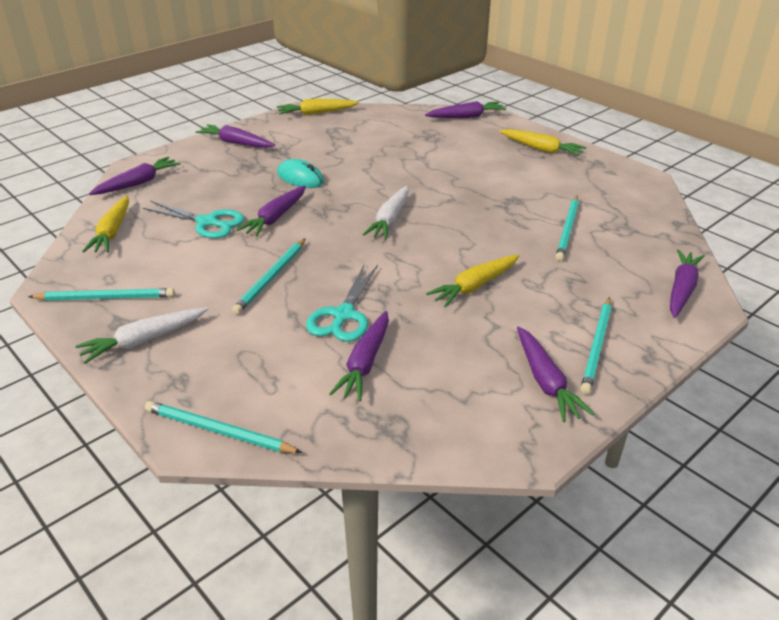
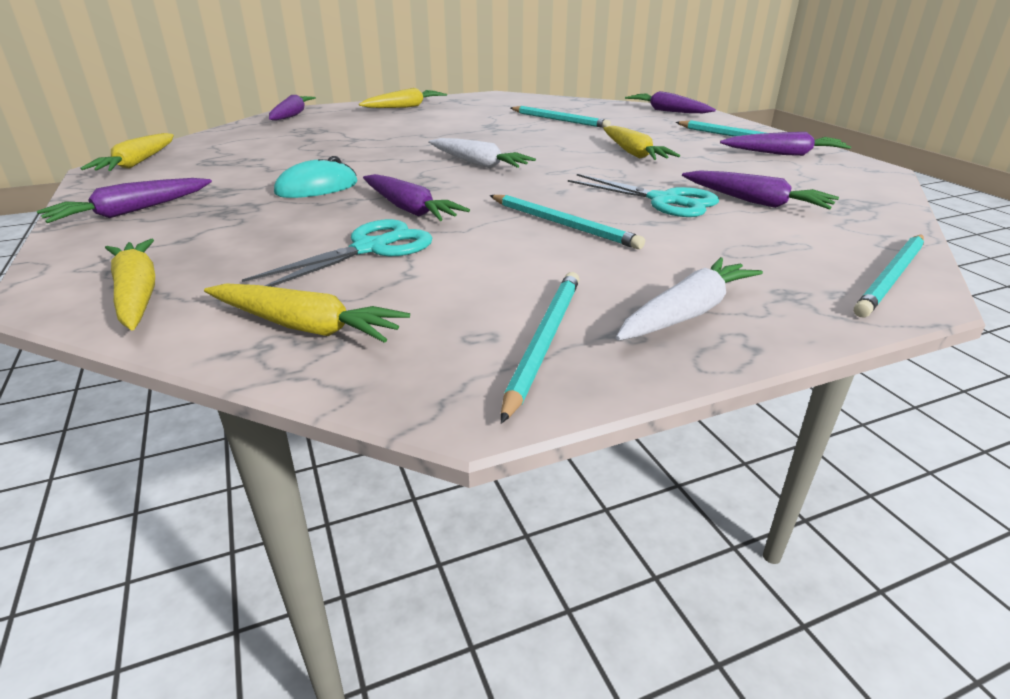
camera: 70 degrees left, 5 degrees down
(138, 183) = (137, 294): purple carrot -> yellow carrot
(144, 340) = (687, 313): white carrot -> white carrot turned 120 degrees counterclockwise

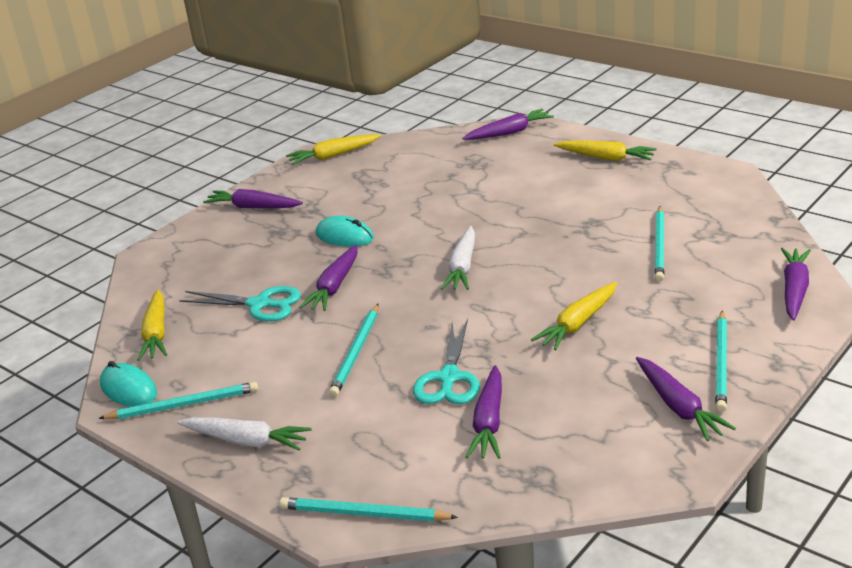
camera: 65 degrees right, 0 degrees up
(137, 294) = (159, 273): yellow carrot -> none
(434, 381) = (128, 389): none -> turquoise mouse

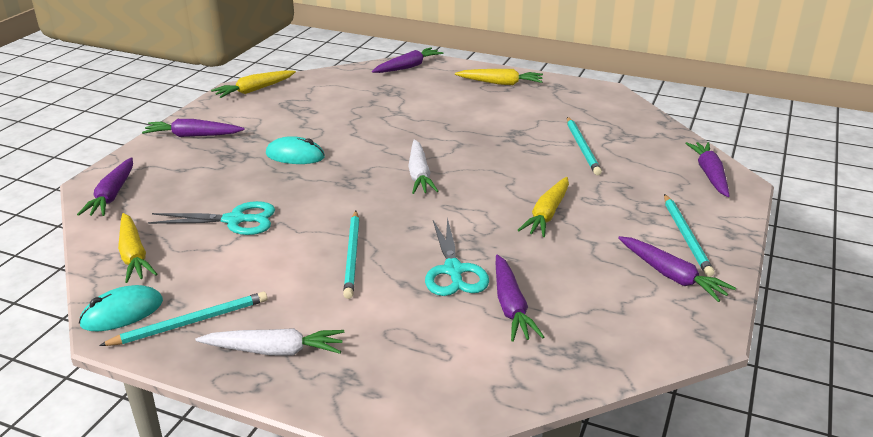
camera: 20 degrees left, 0 degrees up
(128, 389) = (122, 313): turquoise mouse -> turquoise mouse turned 60 degrees counterclockwise
(334, 286) = (304, 199): purple carrot -> purple carrot (112, 195)
(363, 514) = (430, 408): turquoise pencil -> none

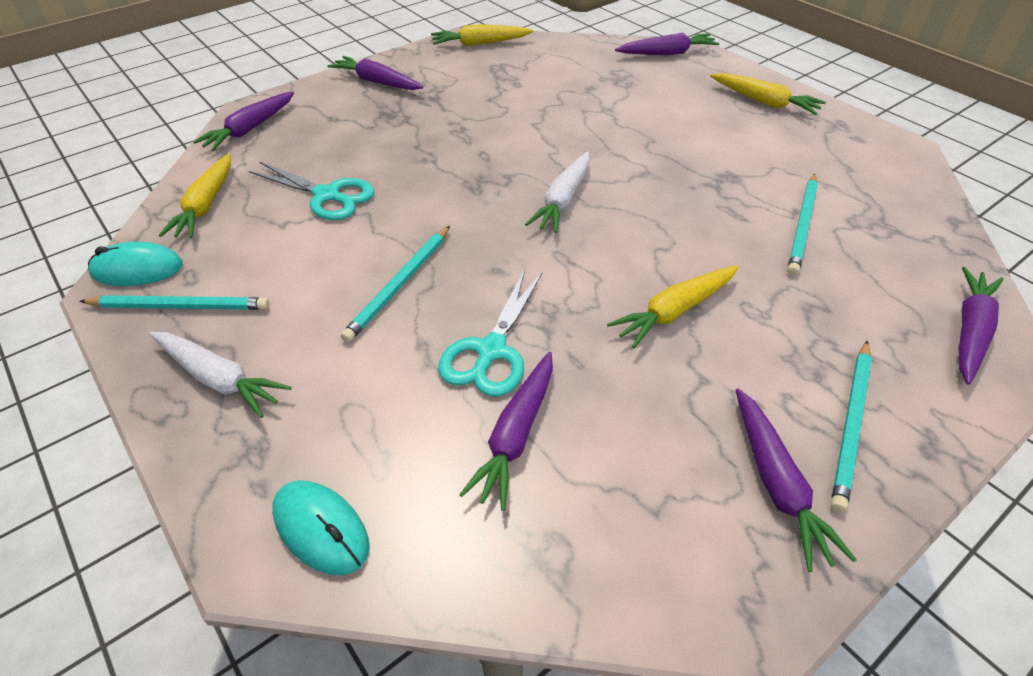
camera: 30 degrees right, 15 degrees up
(295, 155) = (452, 134): turquoise mouse -> turquoise mouse (321, 528)

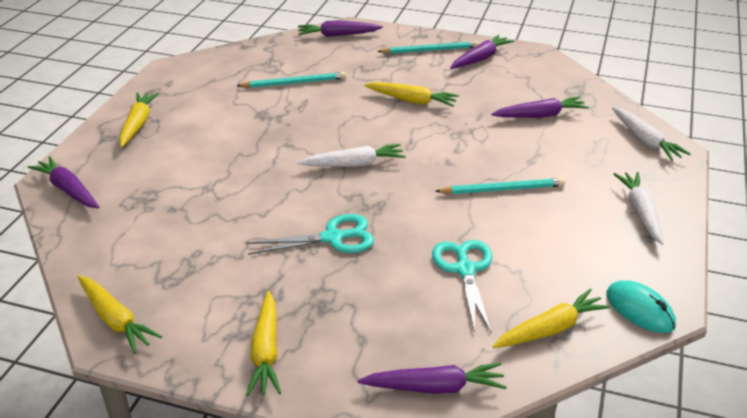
camera: 125 degrees left, 10 degrees down
(180, 306) = (631, 263): turquoise pencil -> none
(321, 528) = (645, 140): turquoise mouse -> white carrot
(377, 82) = (266, 351): purple carrot -> yellow carrot
(491, 351) = (506, 140): turquoise scissors -> turquoise scissors (333, 238)

